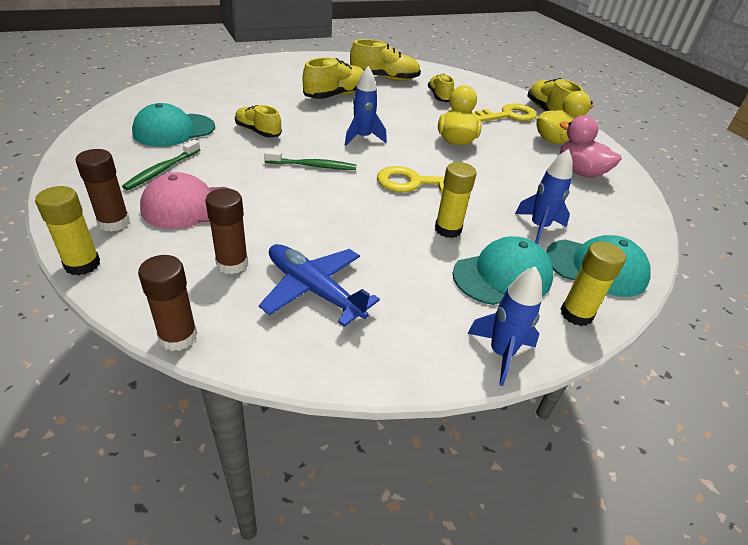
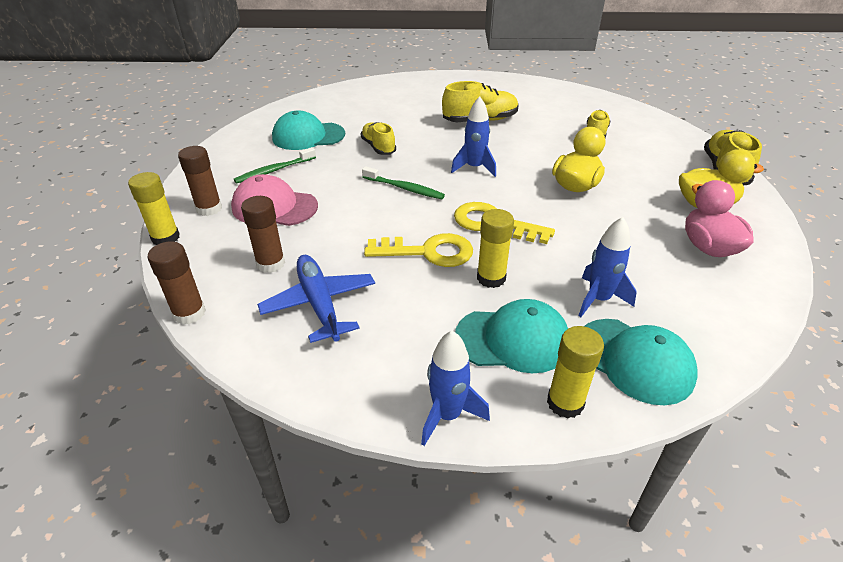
camera: 30 degrees right, 0 degrees up
(384, 78) = (546, 107): yellow shoe -> none
(507, 116) = (664, 167): yellow key -> yellow key (428, 252)

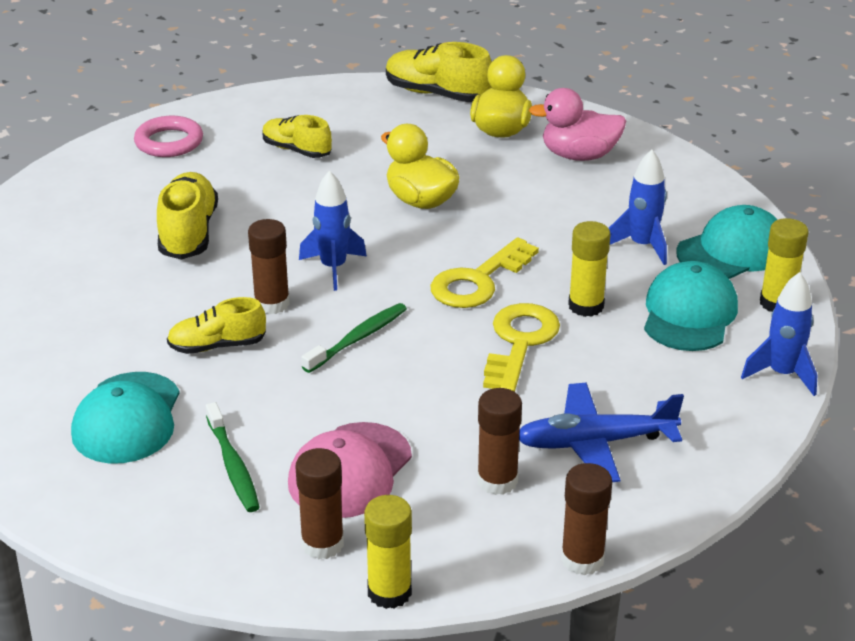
camera: 75 degrees left, 5 degrees down
(426, 155) = (272, 304): none -> brown glue stick
(566, 98) = (169, 142): none -> pink ring

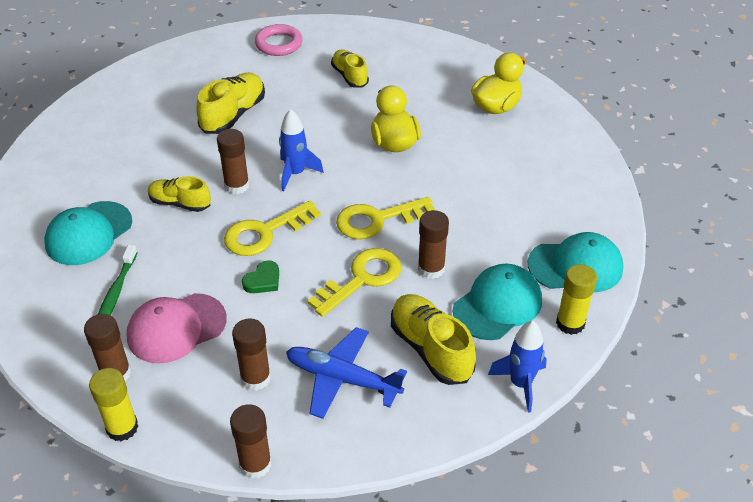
camera: 30 degrees right, 10 degrees up
(358, 338) = (265, 232): green toothbrush -> yellow key
(406, 385) = (263, 280): none -> green heart
(437, 94) = (478, 63): yellow shoe -> yellow shoe (431, 349)
(579, 155) = (533, 146): pink duck -> none
(586, 306) = (431, 269): yellow glue stick -> brown glue stick
(642, 246) = (513, 236): blue rocket -> none

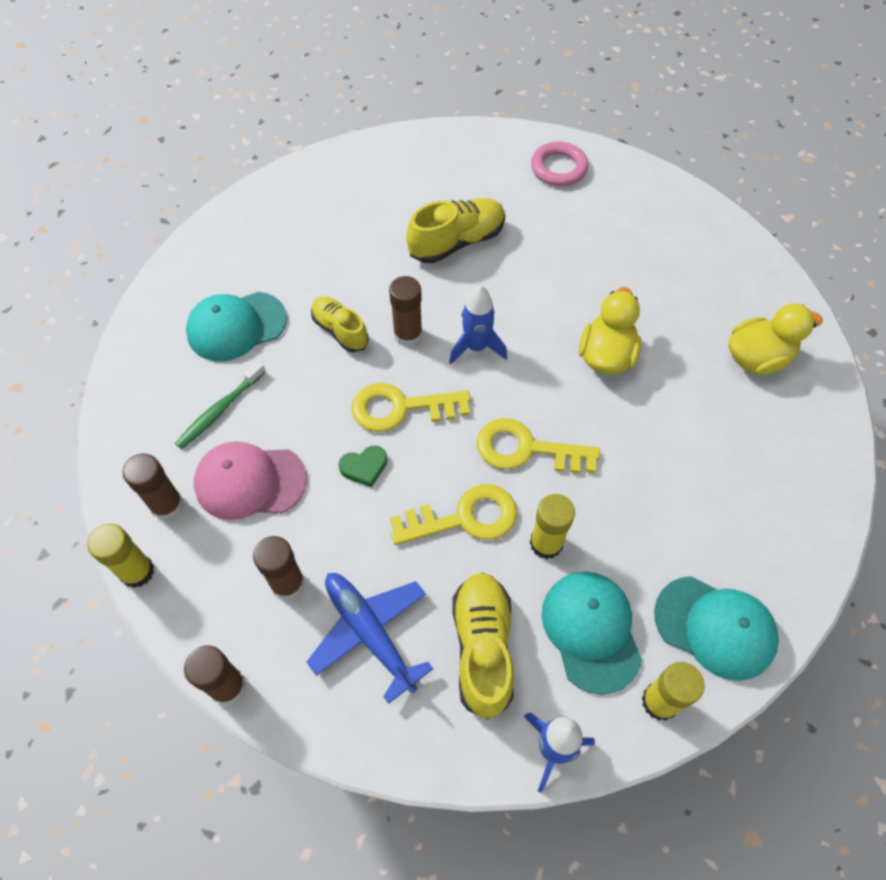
camera: 30 degrees right, 15 degrees up
(349, 76) = (610, 243): yellow shoe -> none
(431, 269) = (546, 543): brown glue stick -> yellow glue stick
(497, 305) = (591, 630): turquoise cap -> turquoise cap turned 90 degrees counterclockwise

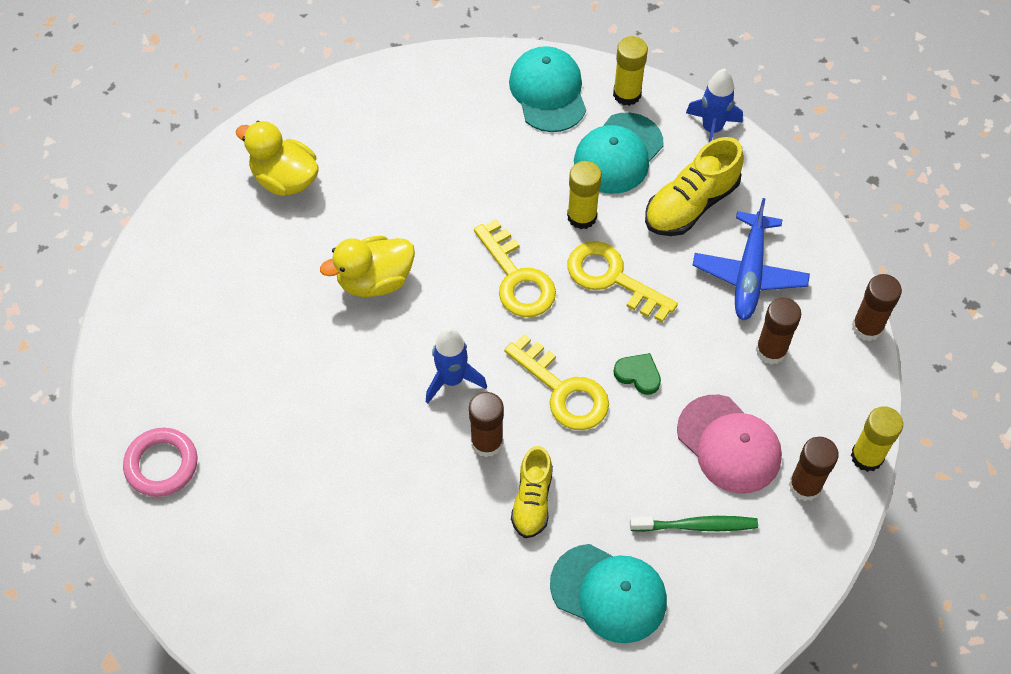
camera: 130 degrees left, 0 degrees up
(457, 242) = (343, 484): yellow shoe -> none

